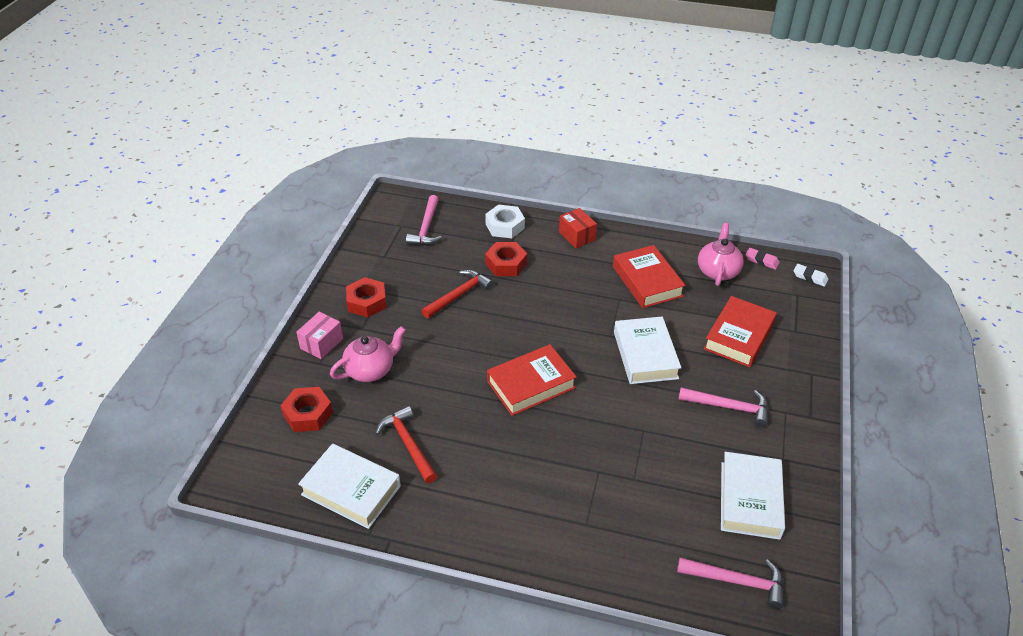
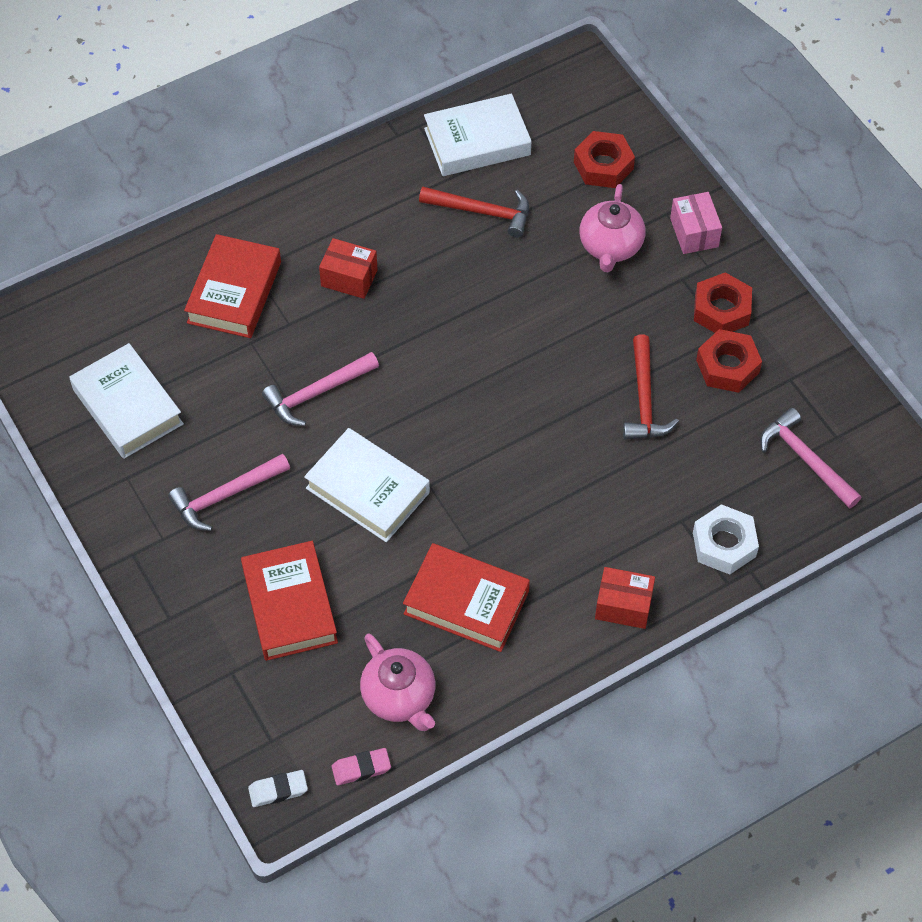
camera: 135 degrees right, 15 degrees up
(506, 264) = (650, 486): red nut -> red nut (727, 366)
(531, 385) = (444, 358): red book -> red book (234, 292)
(532, 469) = (349, 278): none -> red box
(737, 581) = (84, 322): pink hammer -> pink hammer (317, 393)

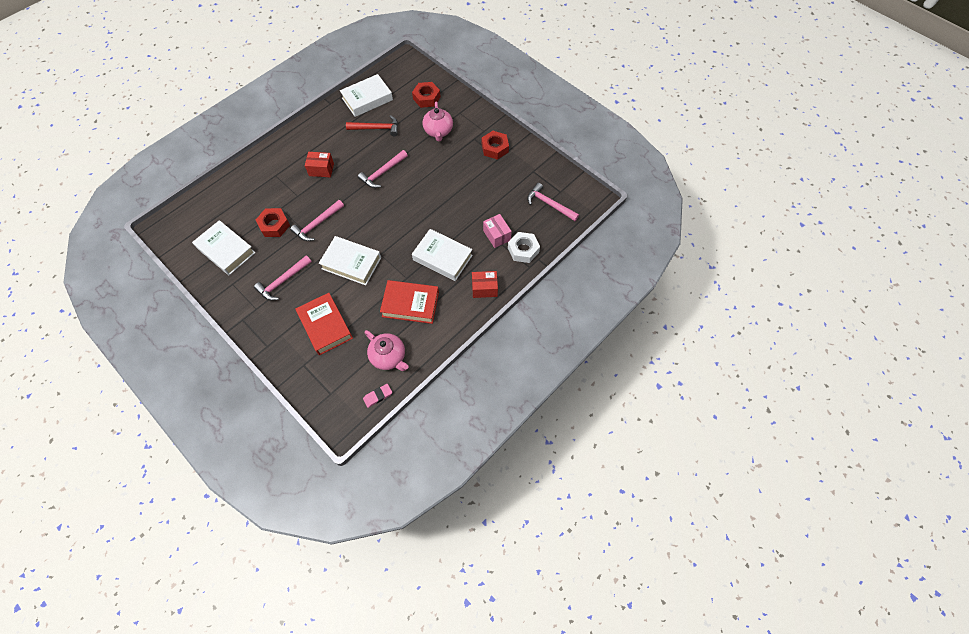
camera: 15 degrees left, 5 degrees up
(234, 292) = (268, 187): red book -> none
(278, 790) = (339, 417): white eraser -> none
(472, 313) = (382, 173): none -> pink hammer
(553, 521) = (442, 257): none -> white book
(644, 399) = (470, 194): red hammer -> none
(694, 232) = (474, 118): pink box -> pink box (497, 235)
(727, 366) = (504, 171): red nut -> red nut (274, 225)

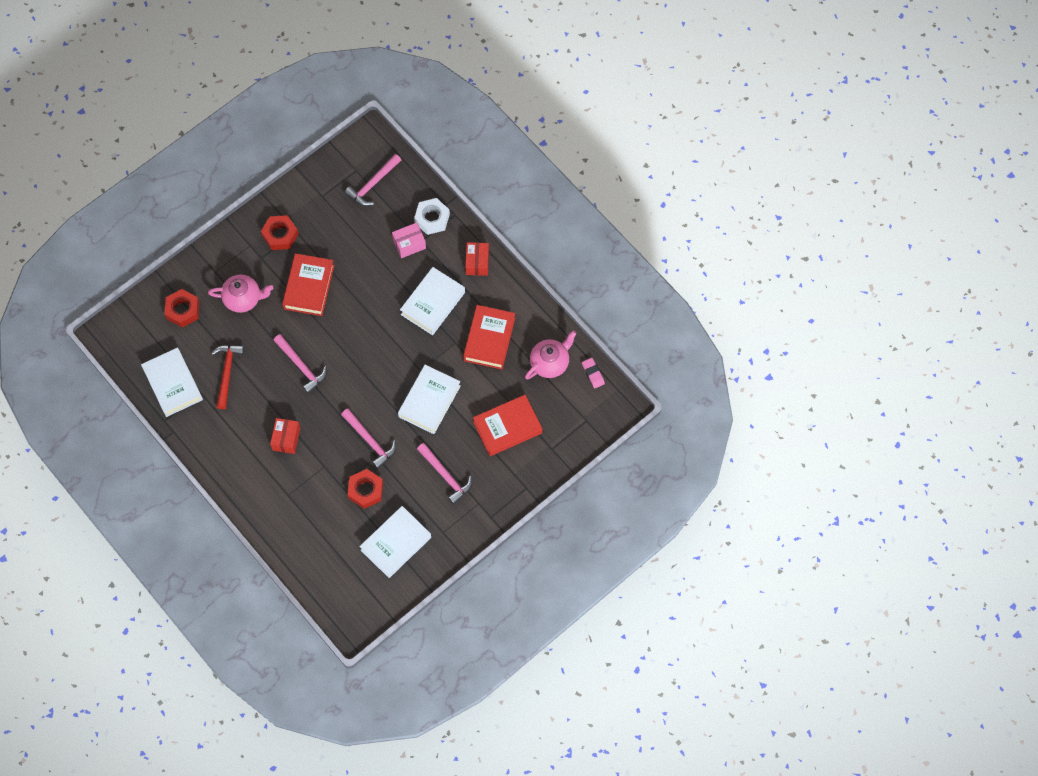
camera: 85 degrees left, 5 degrees up
(451, 171) = (309, 287): none -> red book

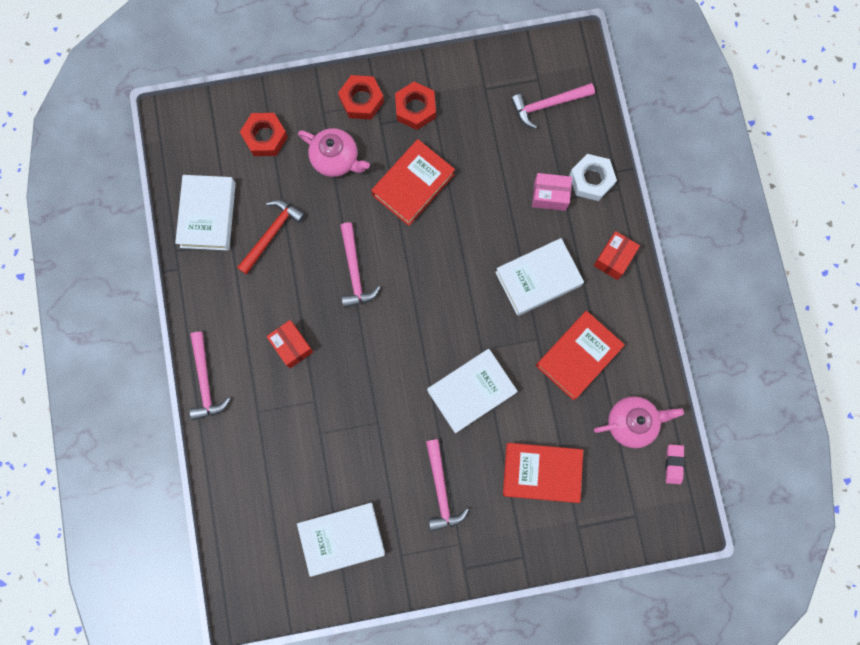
camera: 30 degrees right, 10 degrees up
(286, 439) = (292, 346): red box -> red box turned 75 degrees counterclockwise
(365, 490) = (344, 456): red nut -> red nut (361, 100)
(370, 441) = (380, 400): pink hammer -> pink hammer (205, 381)

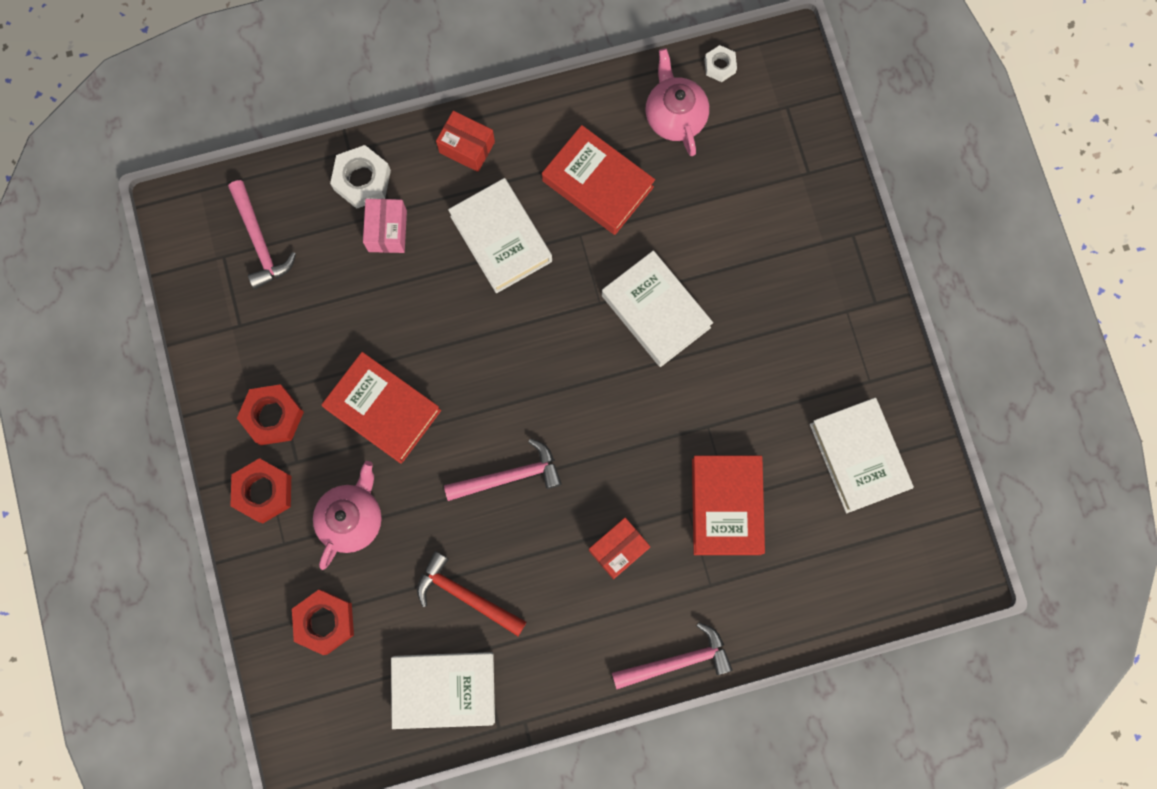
camera: 95 degrees left, 0 degrees up
(441, 490) = (784, 339): pink hammer -> none
(541, 472) = (748, 219): red book -> red book (726, 506)
(673, 464) = (720, 66): pink eraser -> white nut

